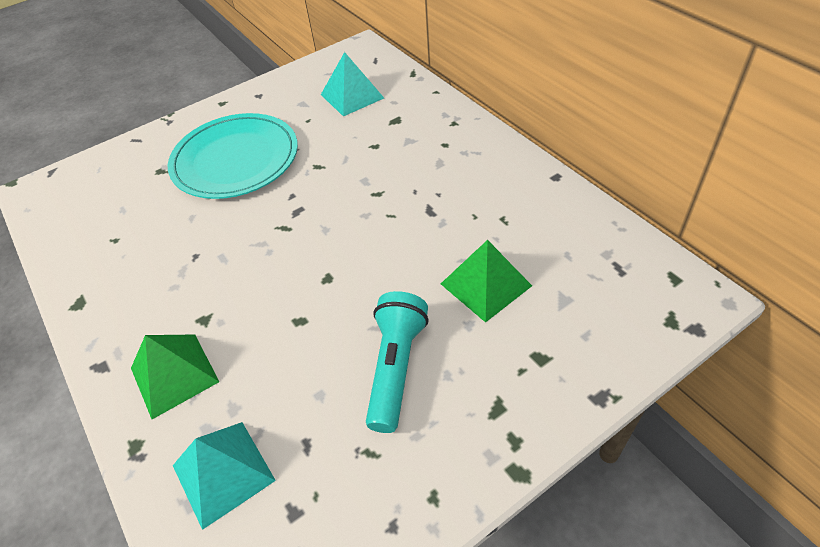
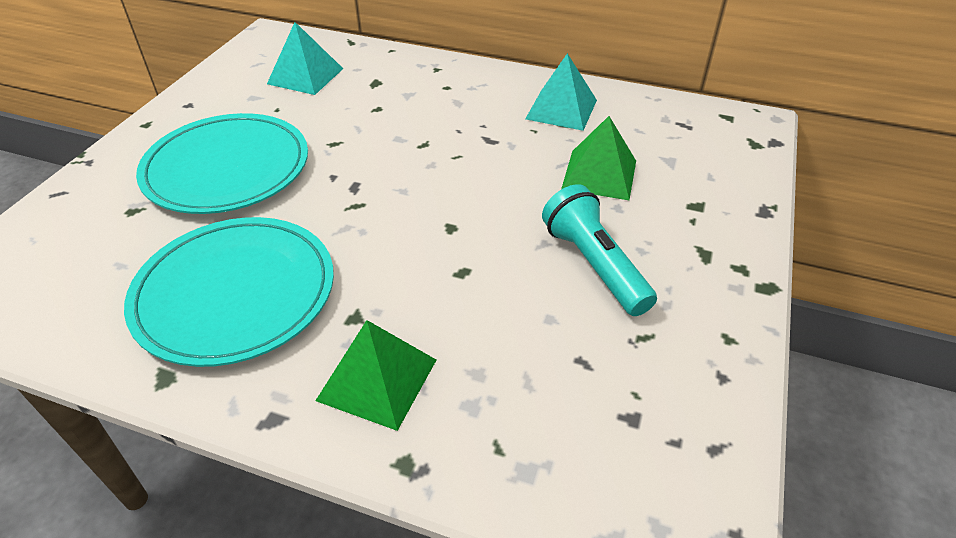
camera: 40 degrees left, 5 degrees down
(158, 263) = (235, 293): none -> turquoise plate
(223, 472) = (530, 428): turquoise pyramid -> turquoise pyramid (561, 109)

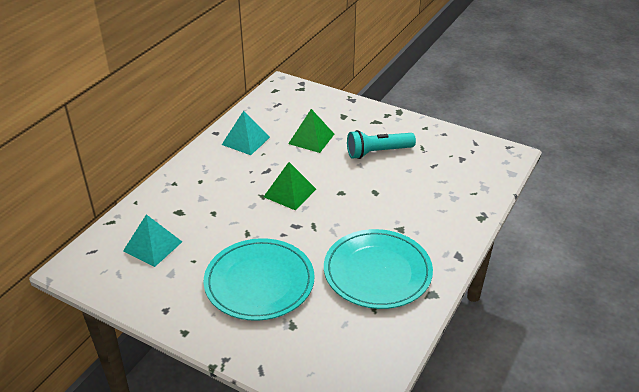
camera: 80 degrees left, 5 degrees down
(377, 379) = (438, 223): green pyramid -> green pyramid (289, 192)

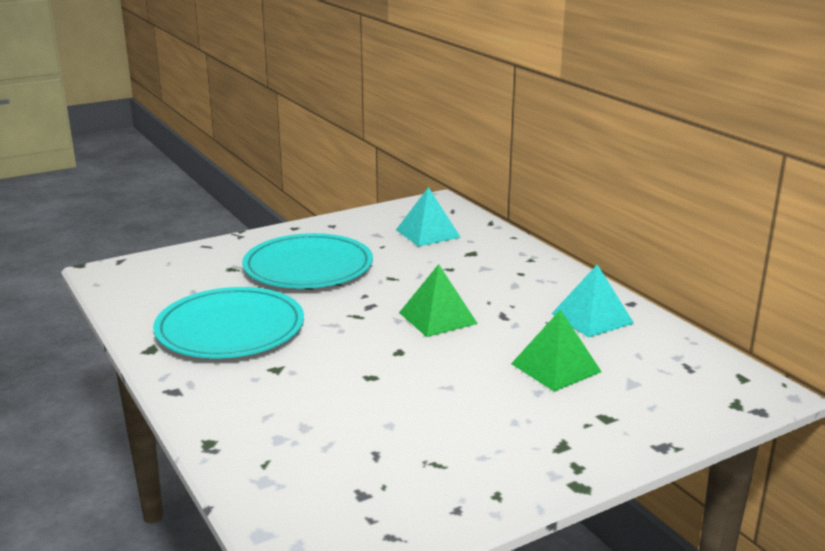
camera: 120 degrees right, 15 degrees down
(378, 152) = (464, 413): turquoise flashlight -> none

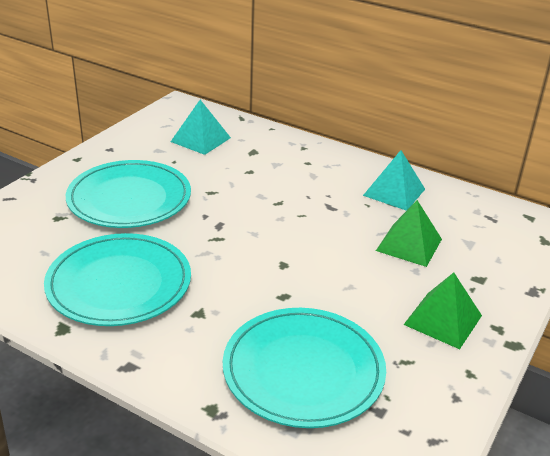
camera: 30 degrees left, 10 degrees up
(323, 440) = (303, 370): none -> turquoise plate
(438, 318) = (284, 222): green pyramid -> green pyramid (443, 320)

